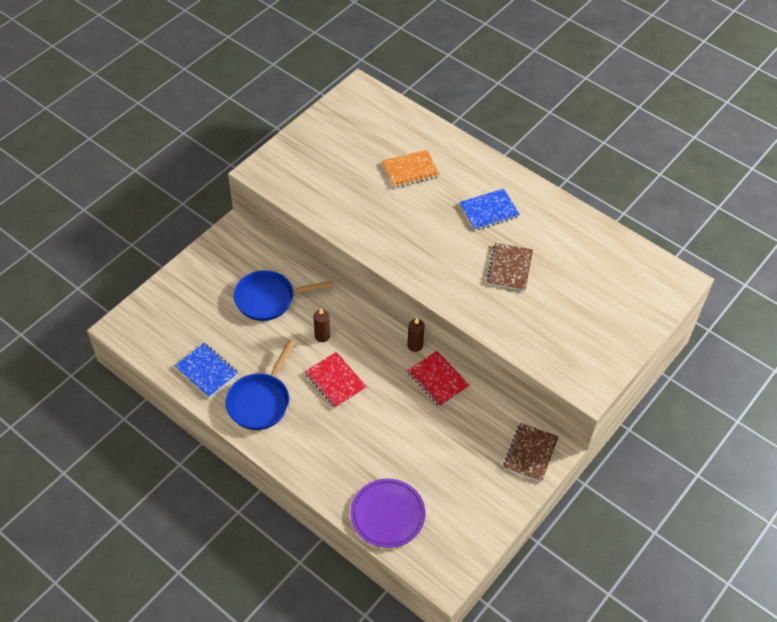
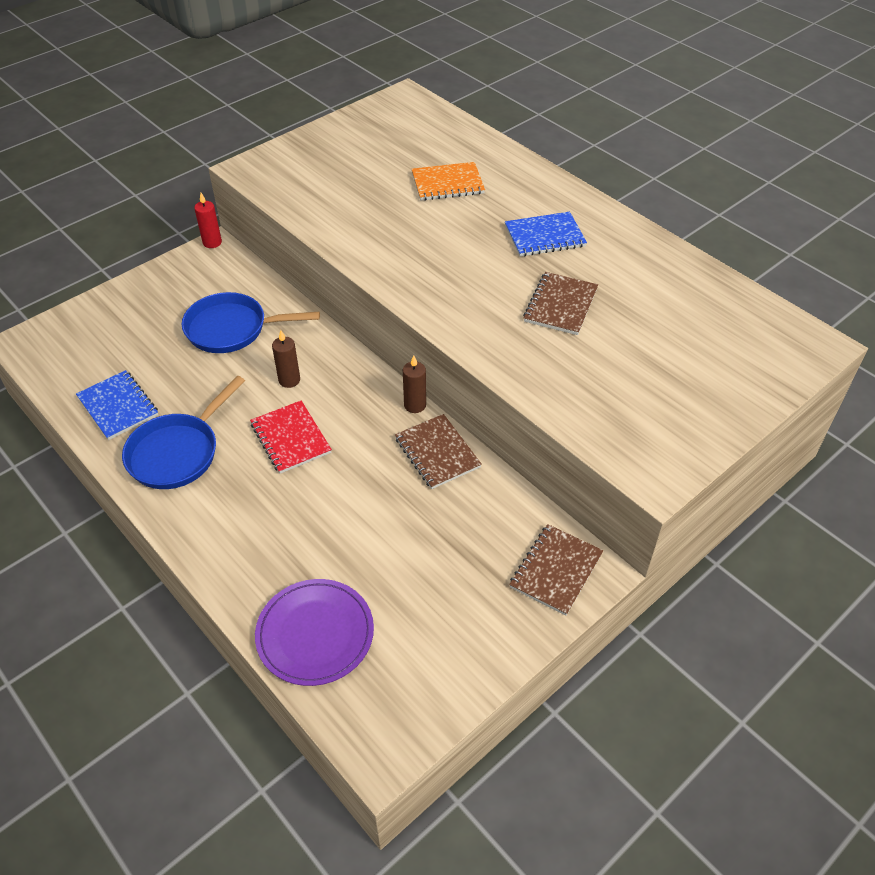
camera: 10 degrees right, 5 degrees down
(231, 225) = (212, 242): none -> red candle
(438, 380) = (437, 453): red notebook -> brown notebook

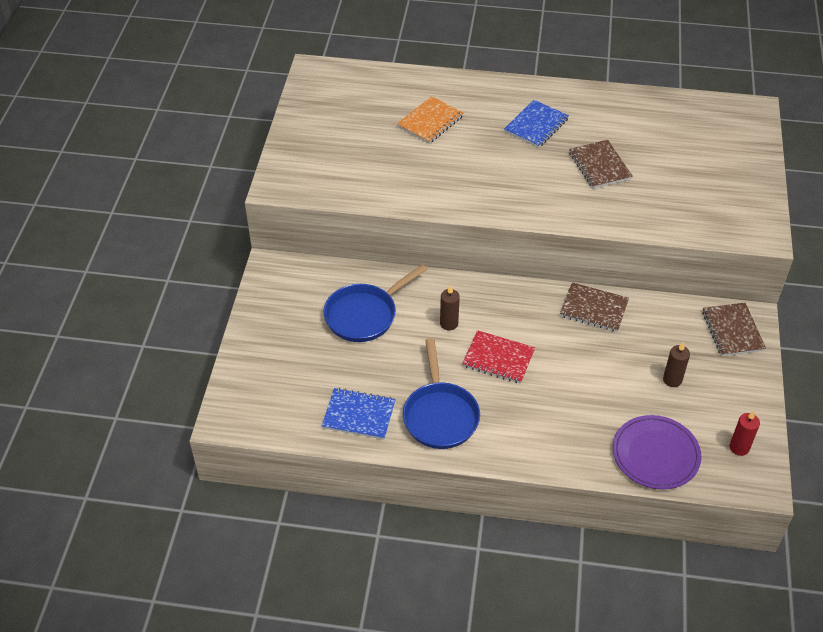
camera: 40 degrees left, 0 degrees up
(212, 242) = (264, 264): red candle -> red candle (739, 447)
(415, 405) = (545, 288): brown candle -> brown candle (672, 380)

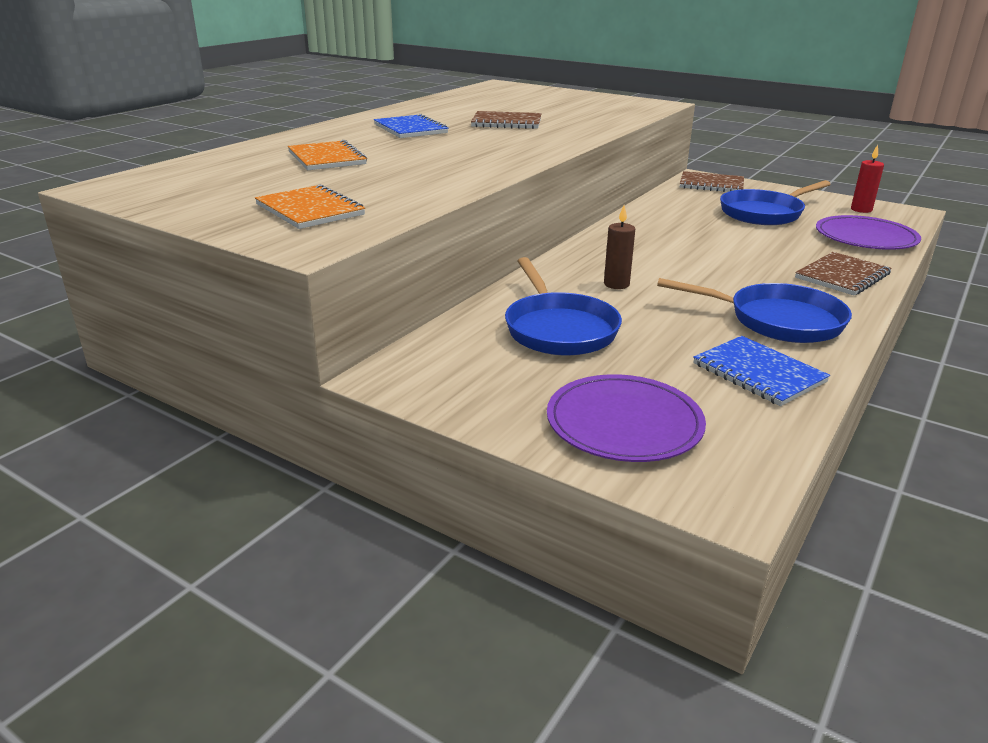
camera: 65 degrees left, 20 degrees down
(274, 369) = (624, 423): none -> purple plate
(328, 162) = (310, 210): none -> orange notebook
(359, 415) = (758, 373): blue notebook -> blue notebook turned 75 degrees counterclockwise
(498, 358) = (693, 272): red notebook -> none
(594, 308) = (646, 220): brown notebook -> brown notebook (842, 276)
(672, 380) = (764, 213): brown candle -> blue pan

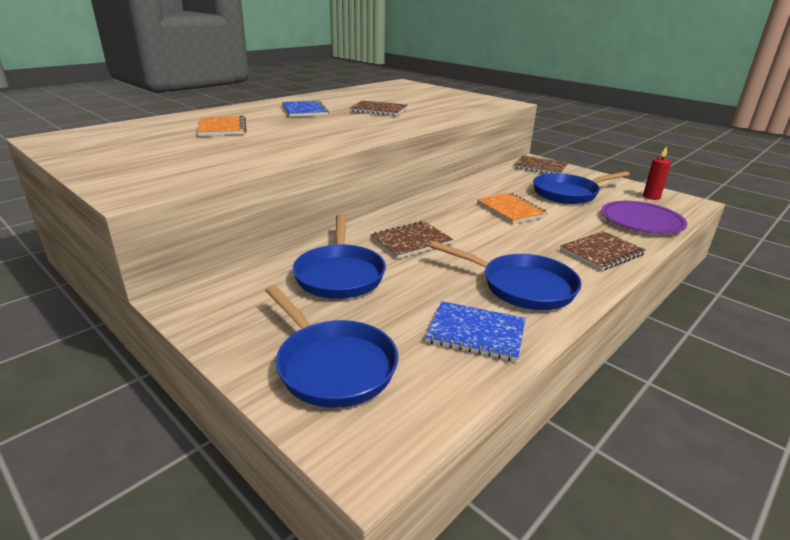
camera: 10 degrees right, 0 degrees up
(310, 210) = (165, 166): orange notebook -> orange notebook (510, 210)
(616, 284) = (411, 241): brown candle -> brown notebook
(624, 423) = (332, 365): purple plate -> blue pan
(758, 373) = (476, 333): blue notebook -> blue notebook turned 45 degrees counterclockwise

